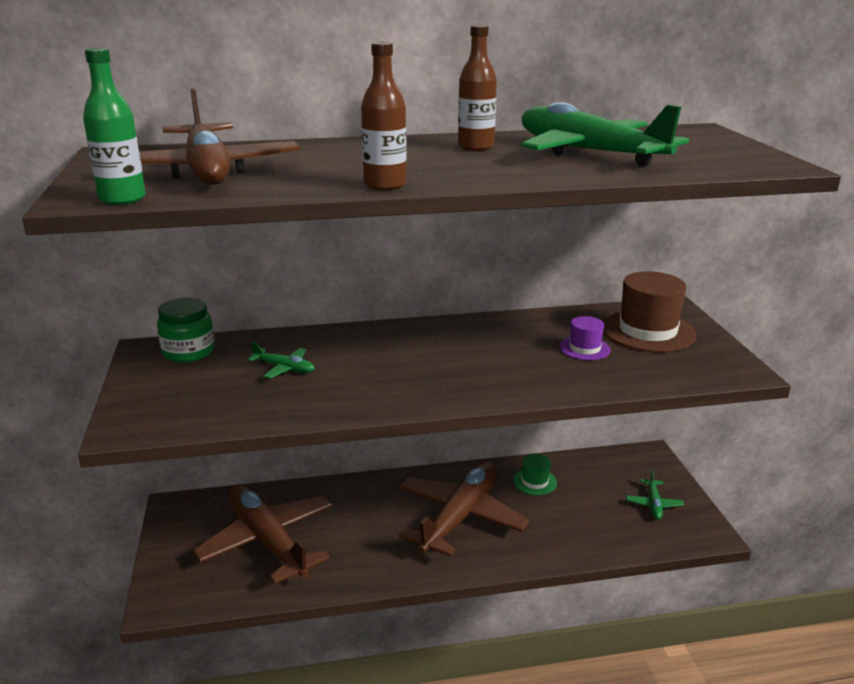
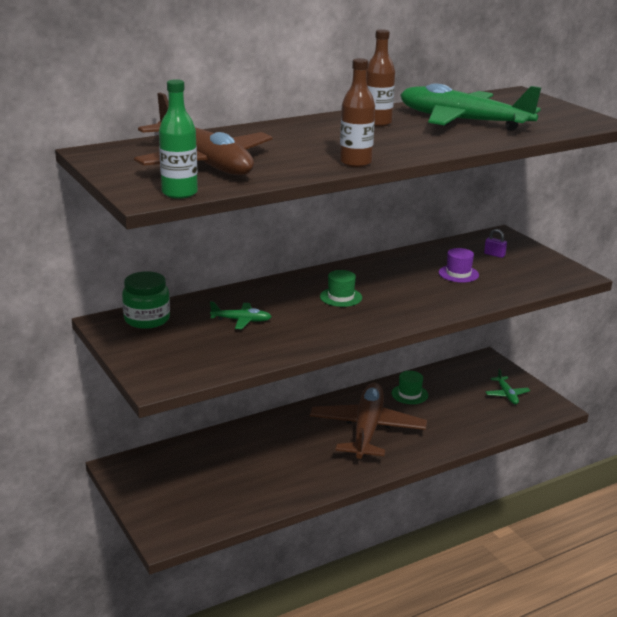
camera: 20 degrees left, 0 degrees up
(268, 541) = (222, 477): brown plane -> none
(419, 357) = (341, 297): none -> green hat
(647, 331) = (494, 255): brown hat -> purple padlock

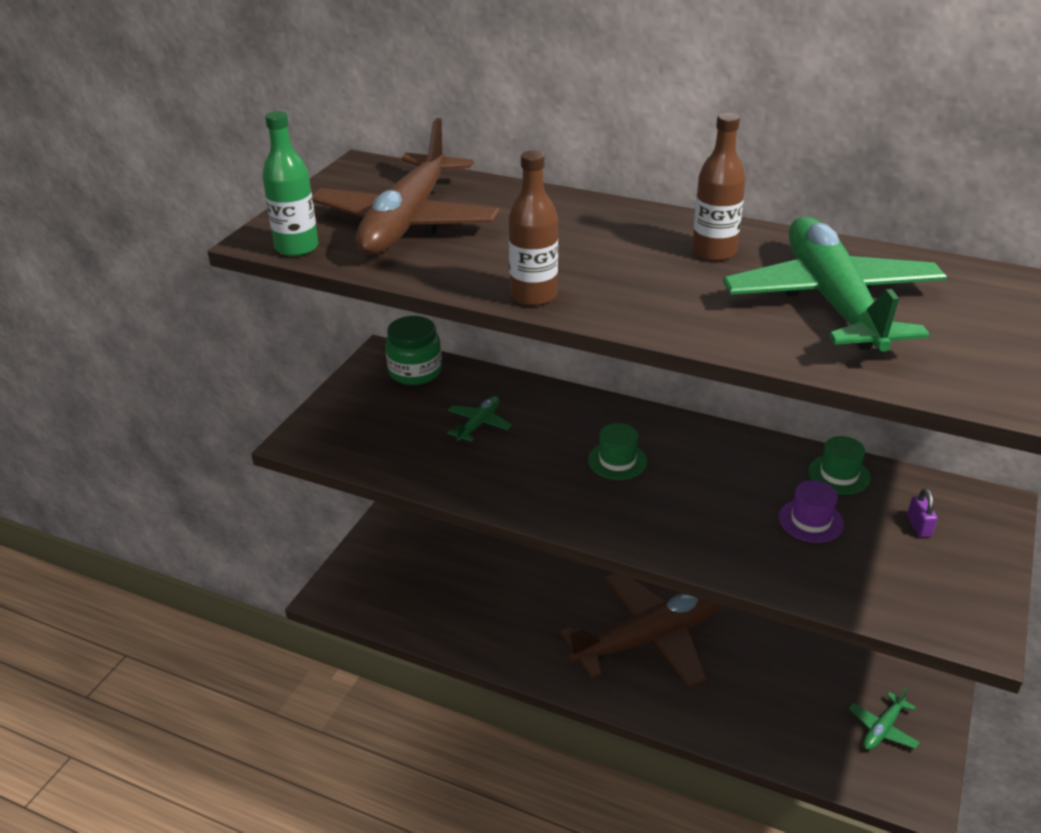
camera: 55 degrees right, 10 degrees up
(241, 320) = (479, 424): green plane -> green plane turned 120 degrees counterclockwise
(409, 394) = (764, 636): green hat -> green hat (839, 474)

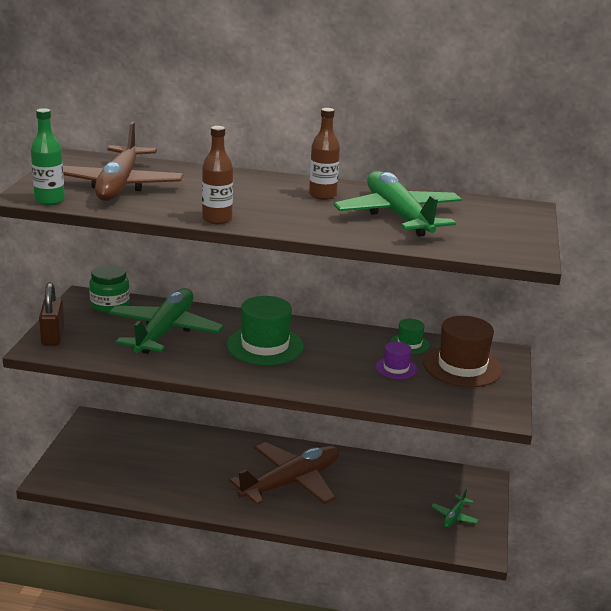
camera: 15 degrees left, 10 degrees down
(326, 421) = (52, 336): none -> brown padlock
(479, 424) = (164, 332): green plane -> green plane, size x2.40
(617, 461) = (265, 346): green hat -> green hat, size x1.92
(919, 526) = (462, 366): purple padlock -> brown hat

